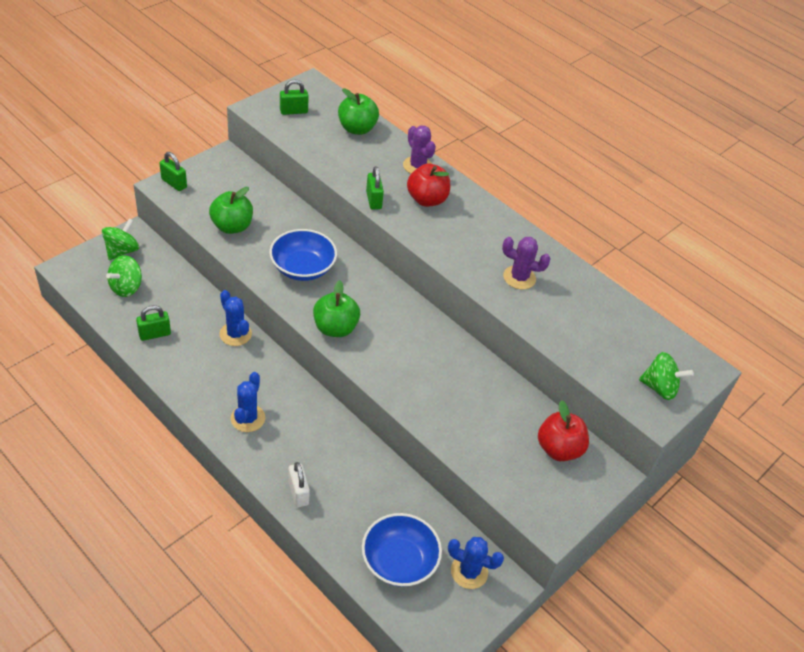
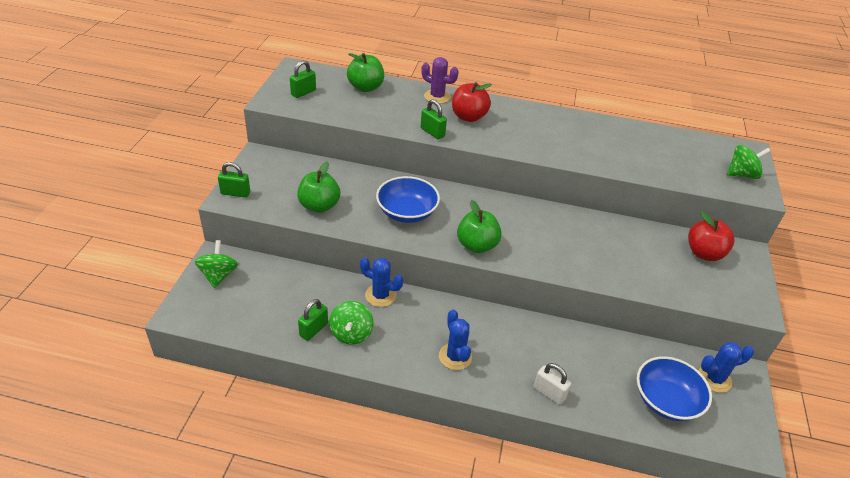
camera: 30 degrees left, 5 degrees down
(126, 287) = (251, 303): green spinning top -> green spinning top (351, 333)
(519, 277) = (585, 143): purple cactus -> none

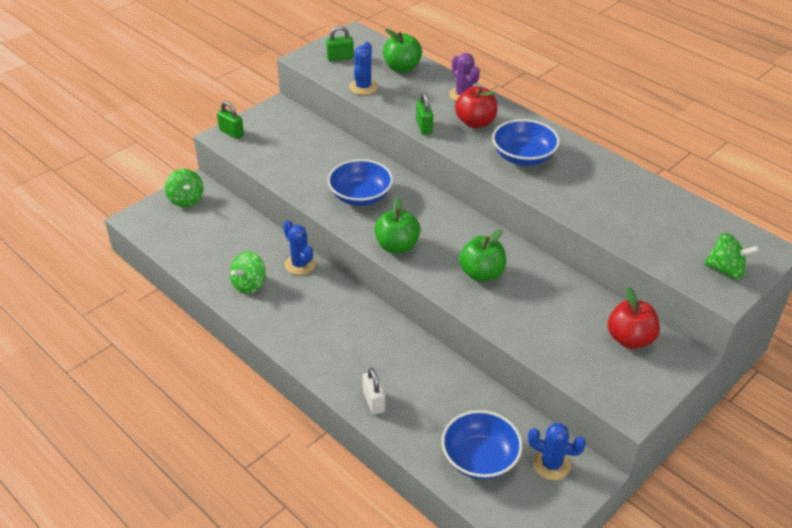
camera: 35 degrees right, 0 degrees up
(218, 275) = (186, 200): green spinning top -> green spinning top turned 120 degrees clockwise
(313, 329) = (222, 269): green padlock -> none
(319, 206) = (289, 165): green apple -> green apple (481, 274)
(455, 356) = (318, 338): blue cactus -> blue cactus (363, 87)
(531, 134) = (523, 157): none -> blue bowl

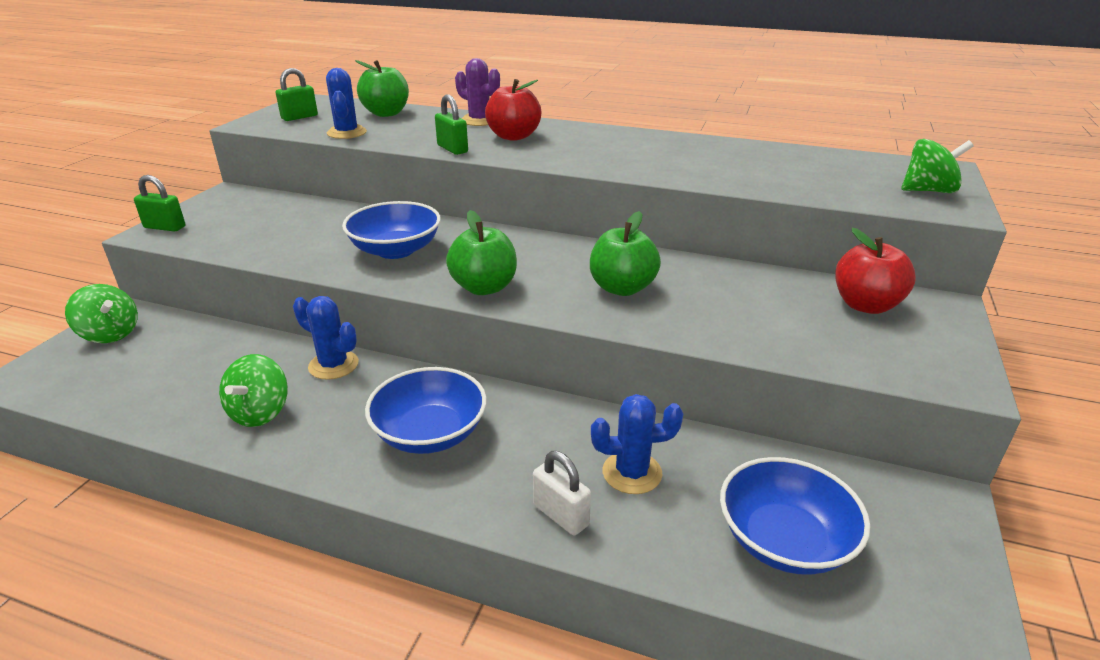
camera: 25 degrees left, 10 degrees down
(523, 157) = (597, 151): blue bowl -> blue bowl (430, 433)
(551, 464) = (884, 508): blue cactus -> blue cactus (632, 473)

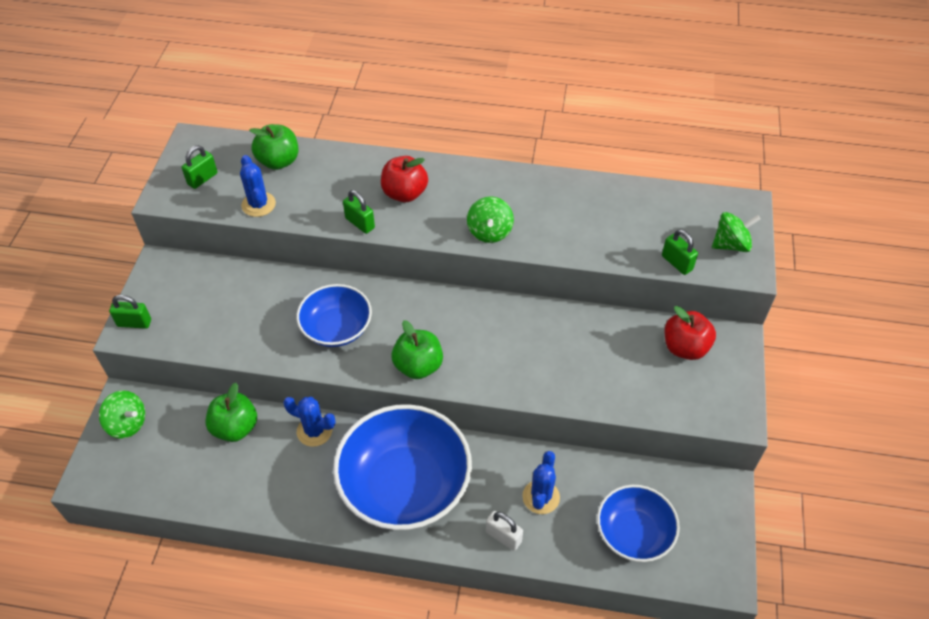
camera: 10 degrees left, 20 degrees up
(260, 412) = (282, 484): green spinning top -> green spinning top (489, 232)
(430, 433) = (405, 485): blue bowl -> blue bowl, size x1.72
(479, 120) = (367, 166): purple cactus -> none
(622, 288) = (517, 352): green apple -> green apple (235, 428)
(632, 473) = (541, 497): blue cactus -> blue cactus turned 60 degrees counterclockwise
(852, 198) = (677, 263): none -> green padlock

